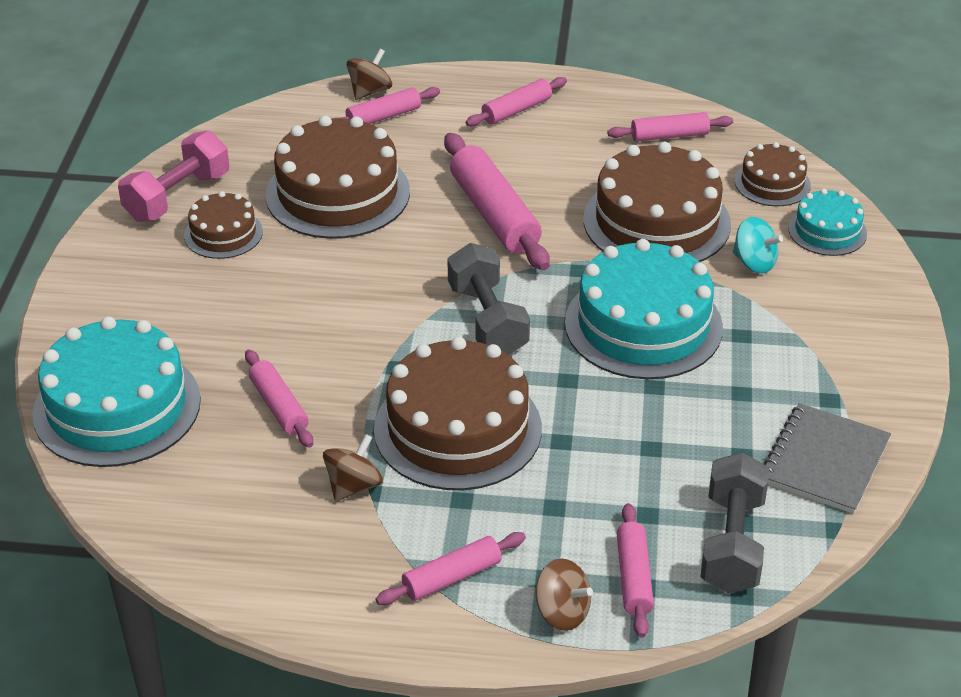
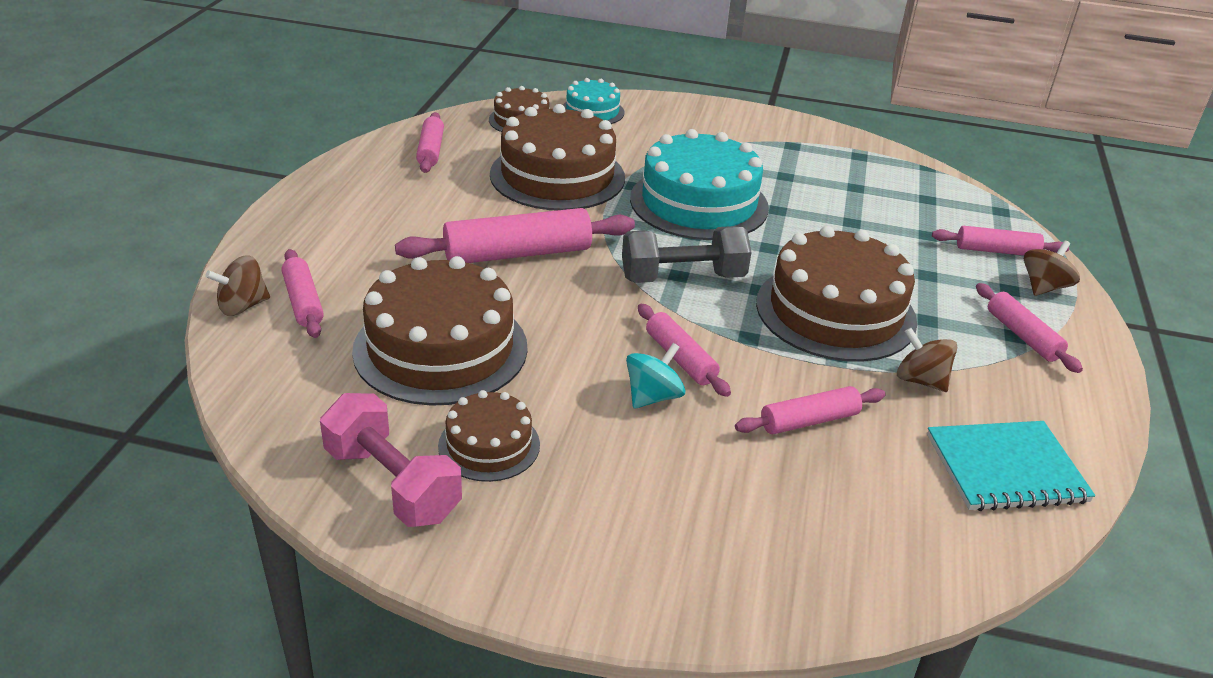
camera: 85 degrees left, 5 degrees down
(117, 407) = (814, 556): turquoise cake -> none
(230, 535) = (1006, 469): none -> turquoise notebook
(370, 91) = (242, 306): brown spinning top -> brown spinning top turned 75 degrees counterclockwise
(516, 110) = (342, 219): pink rolling pin -> pink rolling pin (680, 358)
(732, 543) = (950, 206): grey dumbbell -> none
(754, 263) = (626, 145): turquoise spinning top -> turquoise spinning top (653, 396)
(824, 461) = (858, 159): grey notebook -> none

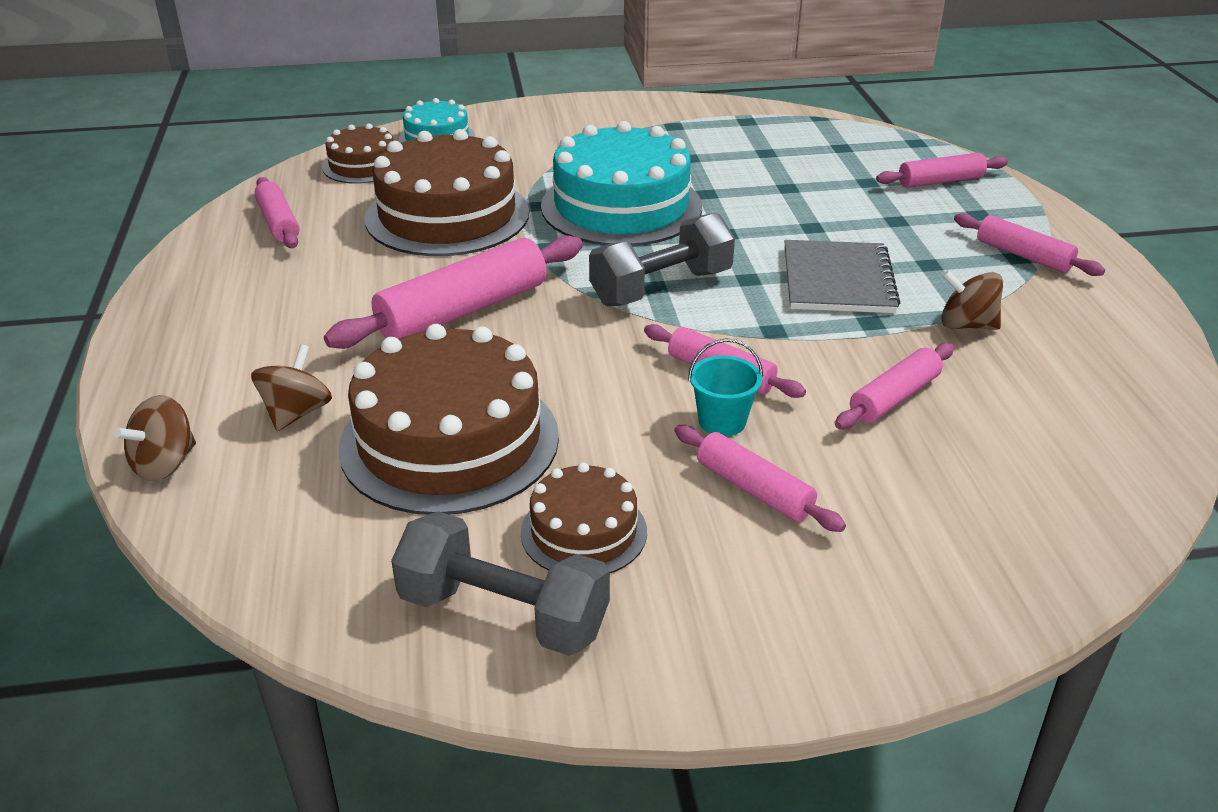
camera: 20 degrees left, 0 degrees up
(303, 302) = (241, 436): pink rolling pin -> pink rolling pin (754, 489)
(392, 484) = (503, 614): pink dumbbell -> grey dumbbell
(653, 396) = (722, 421): turquoise spinning top -> turquoise bucket
(835, 311) = (838, 280): brown cake -> grey notebook
(1006, 469) = (1104, 387): turquoise notebook -> none
(1044, 287) = (1007, 204): brown spinning top -> brown spinning top (296, 413)

